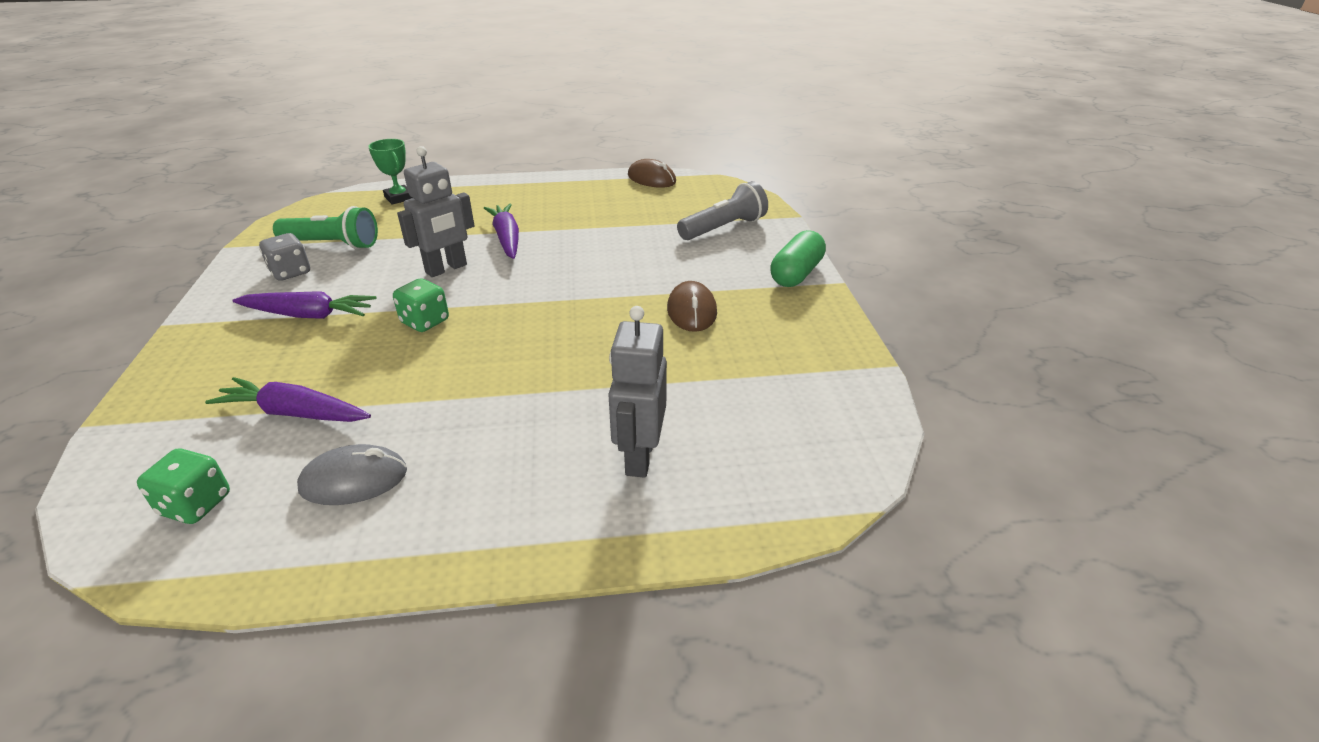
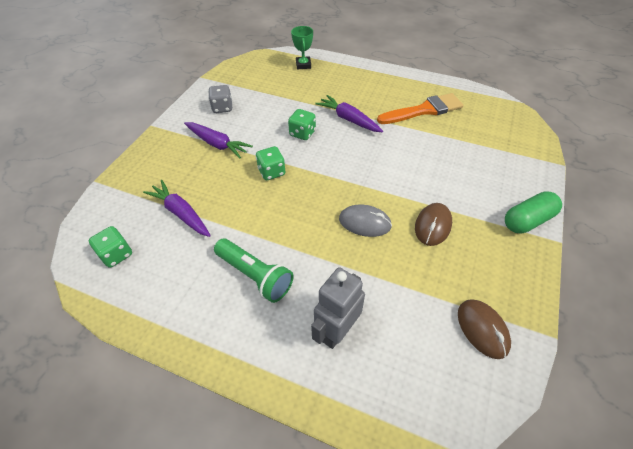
camera: 30 degrees right, 15 degrees up
(333, 244) = (252, 93): green flashlight -> green flashlight (255, 275)
(354, 480) = (187, 273): grey mouse -> grey mouse (364, 222)
(446, 269) = (302, 133): grey robot -> green dice
(507, 238) = (348, 119): purple carrot -> purple carrot turned 60 degrees counterclockwise
(604, 206) = (423, 110): none -> orange brush
(651, 179) = (470, 93): brown mouse -> brown mouse (482, 329)
(723, 228) = (497, 157): grey flashlight -> none

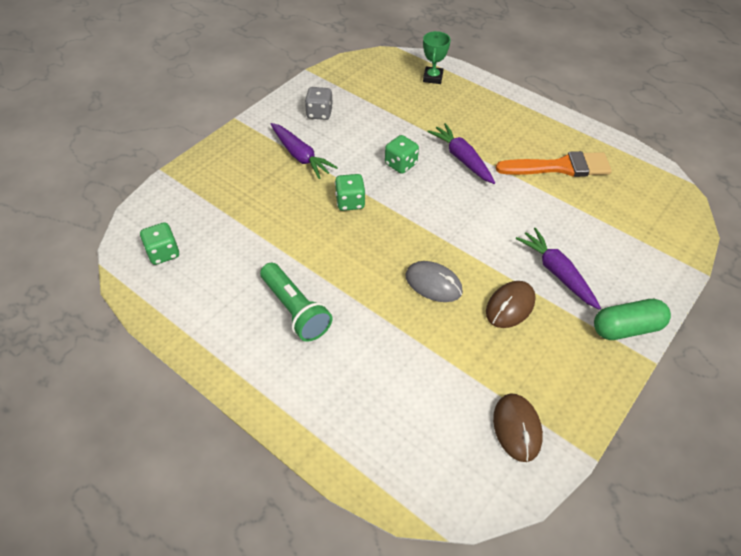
camera: 15 degrees right, 0 degrees up
(181, 213) = (239, 225): purple carrot -> purple carrot (556, 272)
(336, 331) = (360, 387): grey robot -> none

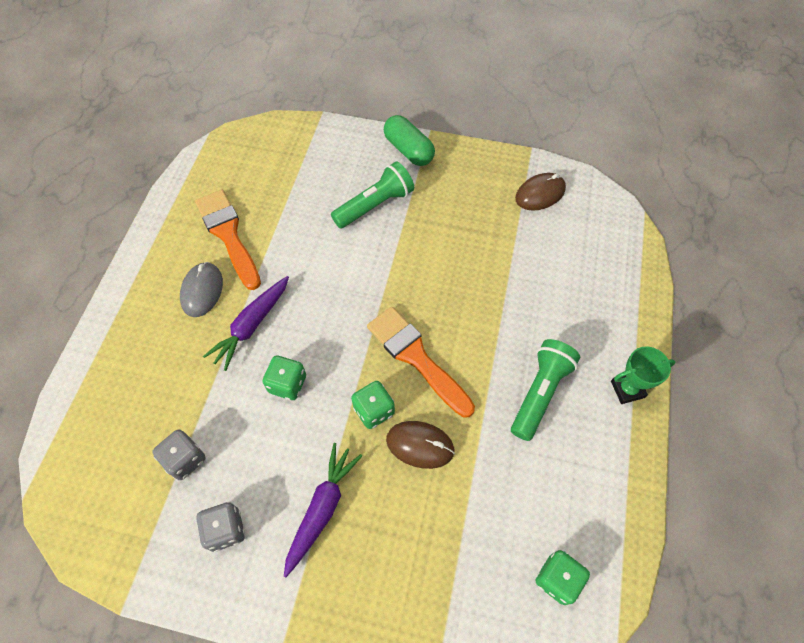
camera: 115 degrees left, 10 degrees up
(376, 107) = (185, 459): none -> grey dice
(378, 242) = (416, 358): none -> orange brush
(433, 78) = (95, 415): green trophy -> green trophy (627, 389)
(433, 283) = (440, 291): grey mouse -> grey mouse (202, 291)
(510, 306) = (431, 227): brown mouse -> brown mouse (420, 445)
(556, 272) = (375, 205): purple carrot -> green flashlight

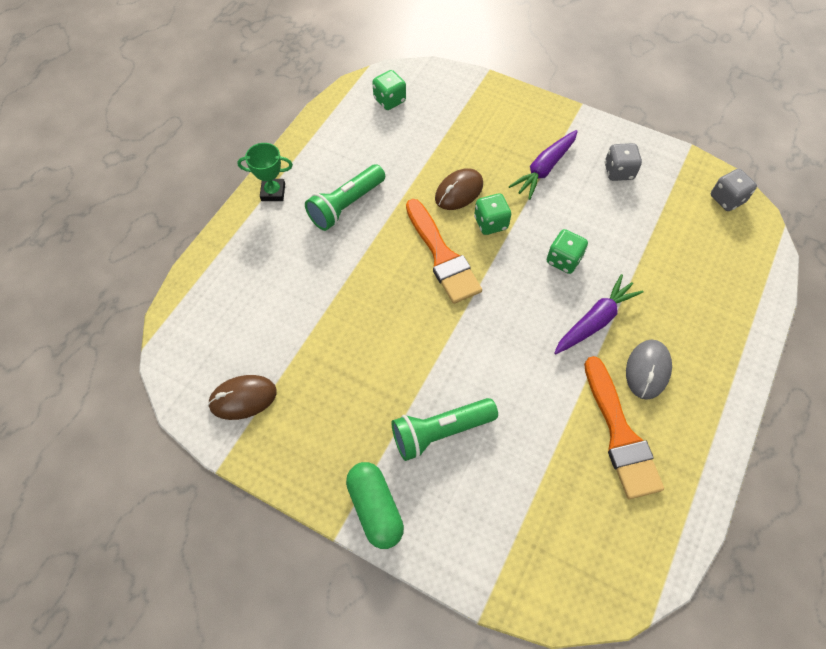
camera: 165 degrees left, 0 degrees up
(185, 459) = (653, 222): grey dice -> grey dice (726, 199)
(420, 445) = (459, 191): brown mouse -> brown mouse turned 75 degrees counterclockwise

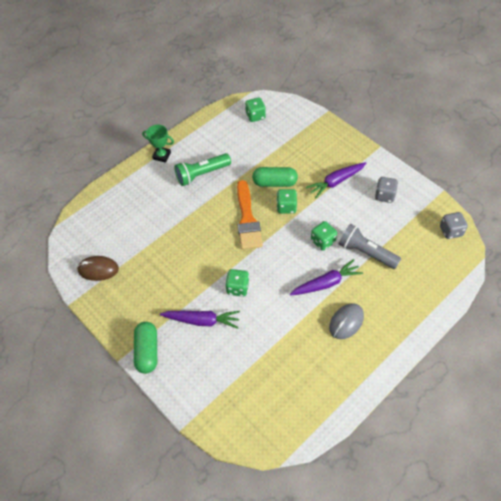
camera: 20 degrees right, 5 degrees down
(440, 432) = (202, 321): green flashlight -> purple carrot
(459, 191) = (274, 183): brown mouse -> green capsule
(471, 365) = (237, 288): none -> green dice
(620, 434) = (311, 354): orange brush -> none
(629, 260) = (366, 253): none -> grey flashlight

